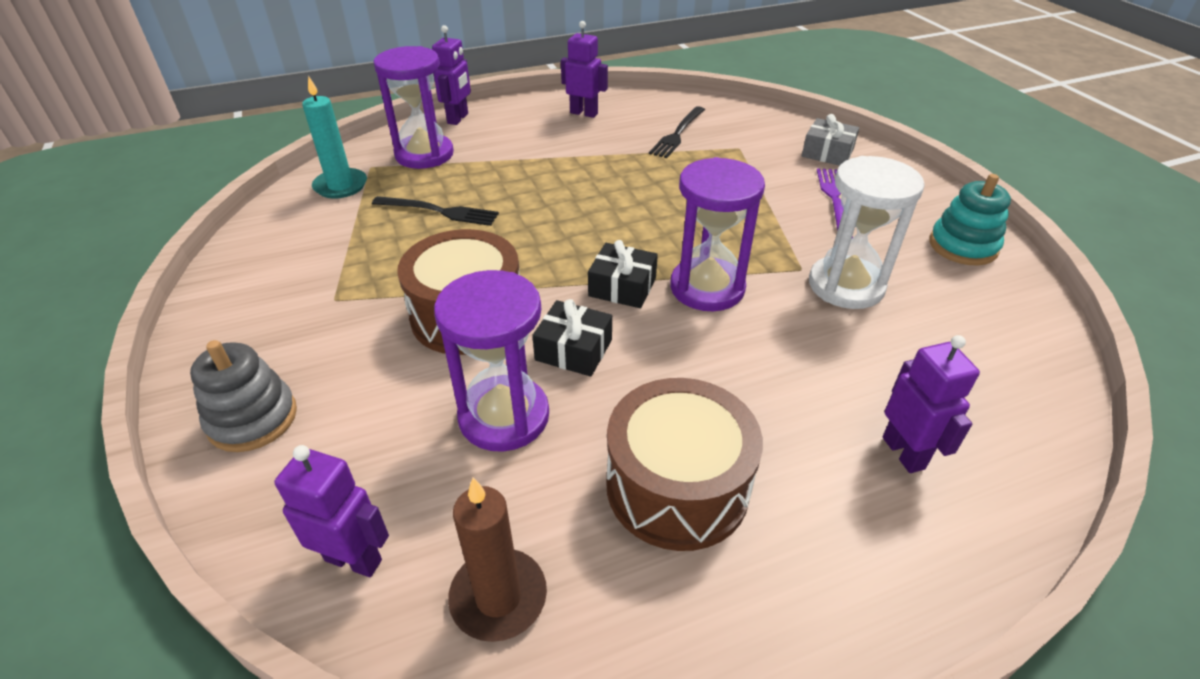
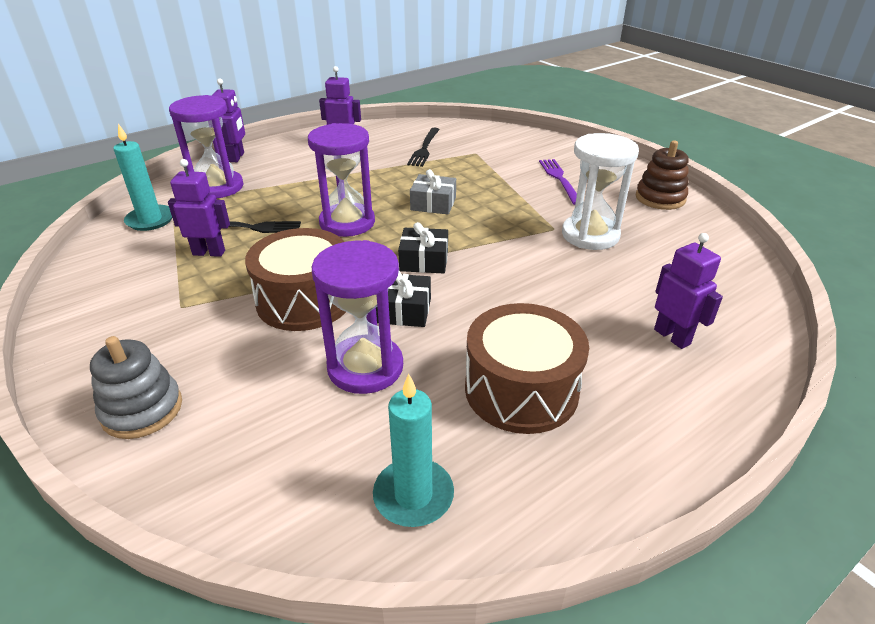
camera: 15 degrees left, 5 degrees down
(354, 559) = (280, 496): purple robot -> purple robot (209, 252)
(498, 597) = (413, 495): brown candle -> turquoise candle
(707, 288) = (489, 251): purple hourglass -> purple hourglass (347, 223)
(827, 153) = (542, 149): grey gift -> grey gift (433, 204)
(962, 246) = (660, 198): turquoise stacking toy -> brown stacking toy

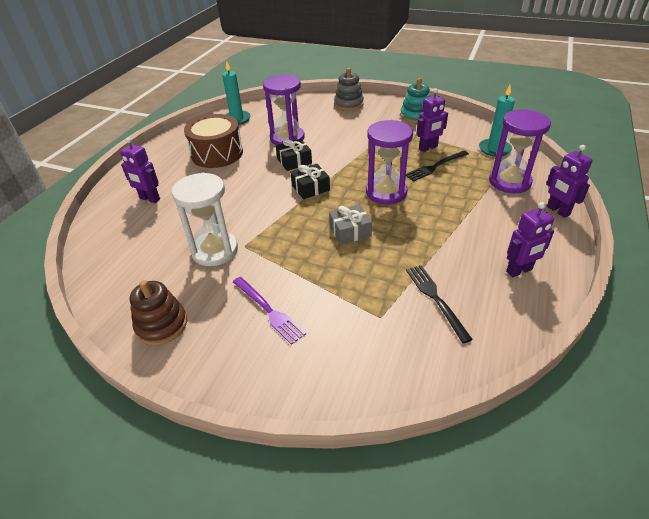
camera: 150 degrees right, 5 degrees up
(111, 313) = (415, 116): none -> turquoise stacking toy
(304, 300) = (346, 148): brown drum -> none

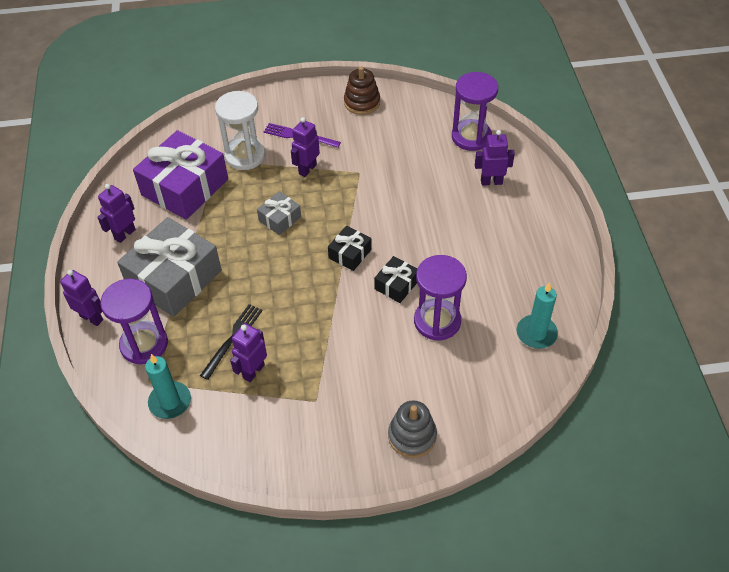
camera: 150 degrees right, 10 degrees up
(215, 250) = (379, 160): white hourglass -> white hourglass (245, 156)
(217, 153) = (493, 262): brown drum -> none
(290, 268) = (307, 169): none -> purple robot
(386, 192) = (270, 277): purple hourglass -> purple hourglass (471, 137)
(415, 116) = (298, 442): turquoise stacking toy -> none
(435, 299) = (185, 187): black fork -> purple gift
(472, 216) = (174, 278): none -> grey gift

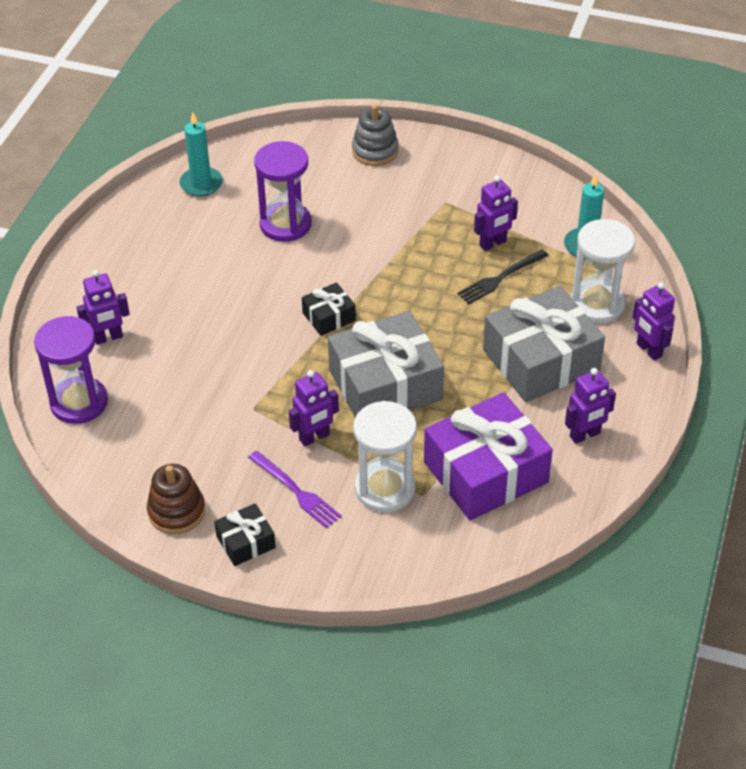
camera: 155 degrees left, 5 degrees down
(144, 344) = (597, 304): purple hourglass -> white hourglass
(280, 219) = (385, 385): grey gift -> grey gift, size x2.12
(396, 285) = (301, 269): black gift -> black gift (246, 542)
(491, 182) = (108, 338): purple robot -> purple robot turned 45 degrees counterclockwise

